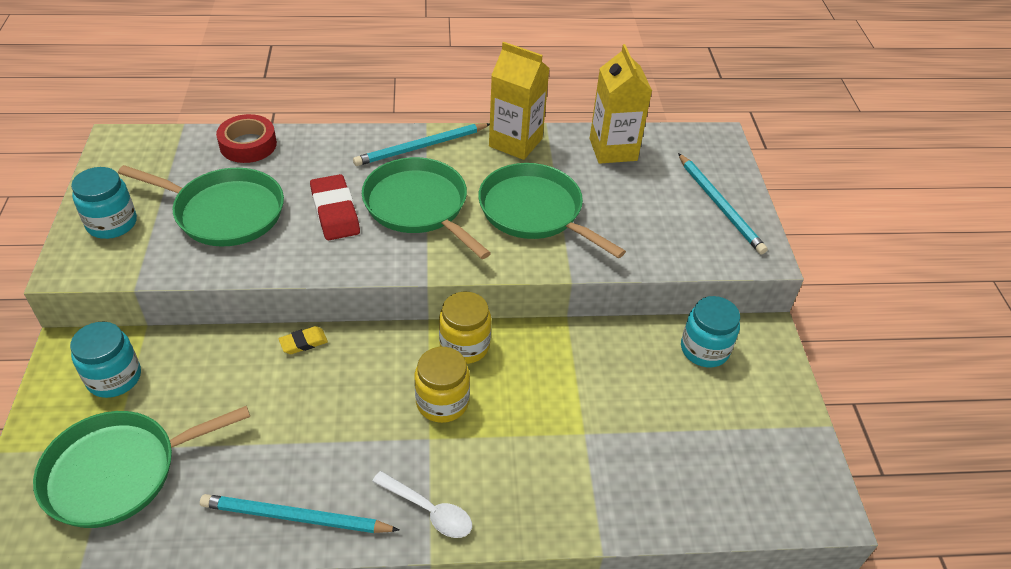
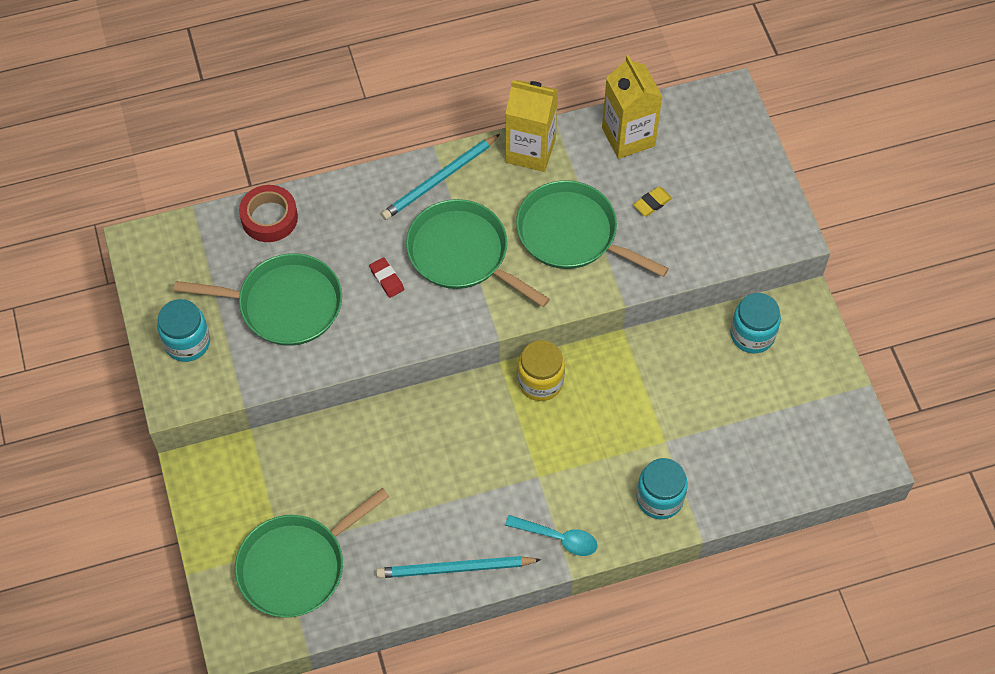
camera: 10 degrees left, 15 degrees up
(114, 377) = (249, 486): turquoise jar -> turquoise jar (659, 498)
(303, 342) = (397, 412): yellow eraser -> yellow eraser (652, 203)
(335, 212) = (387, 279): red eraser -> red eraser, size x0.54
(429, 510) = (558, 538): white spoon -> turquoise spoon
(442, 402) = (538, 441): yellow jar -> none
(720, 206) = (743, 184): turquoise pencil -> none

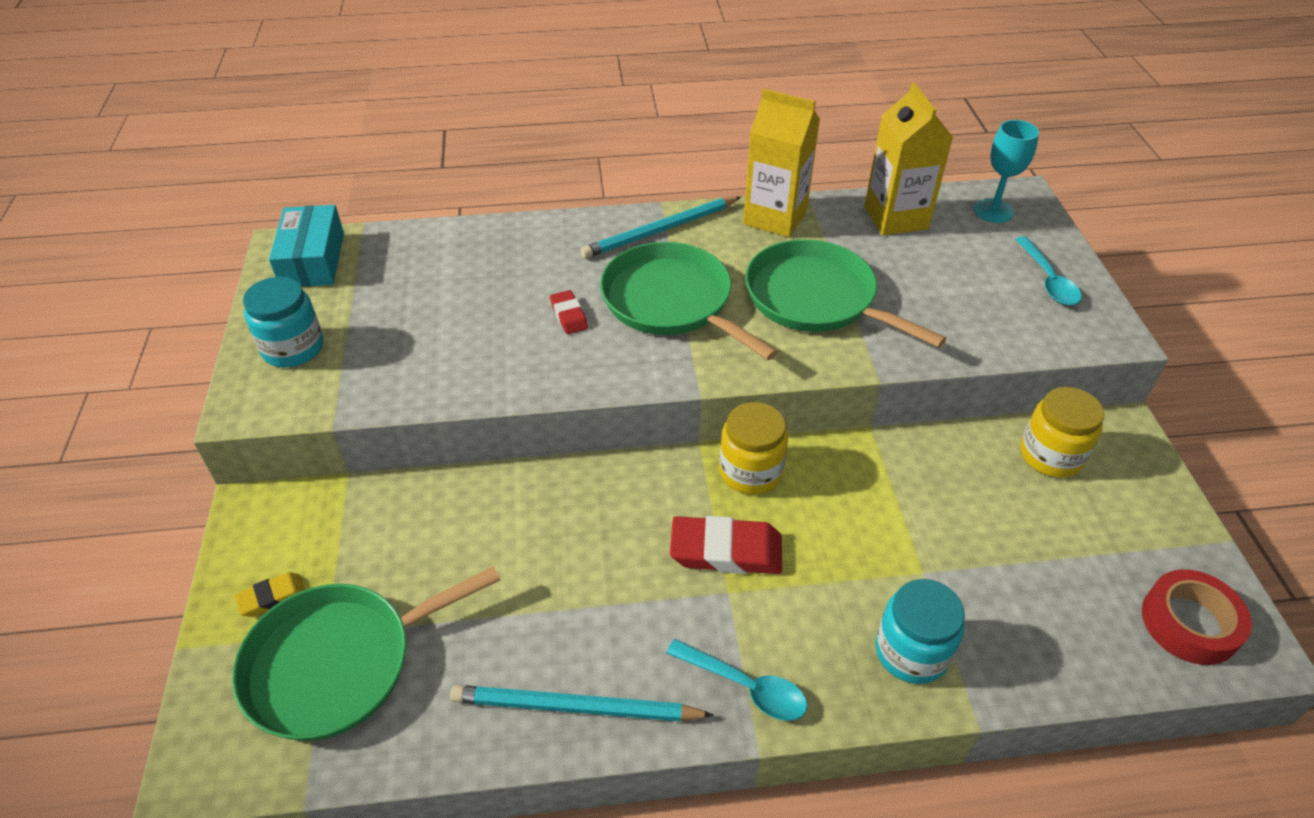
camera: 10 degrees right, 15 degrees down
(166, 253) = (312, 260): none -> turquoise box
(269, 218) = (447, 242): red tape -> red tape (1189, 623)
(284, 304) = (431, 325): green pan -> none
(532, 447) = (726, 551): none -> red eraser
(652, 203) = (922, 281): yellow eraser -> yellow eraser (272, 597)
(706, 117) = (993, 211): none -> turquoise goblet
(747, 188) = (1048, 280): none -> turquoise spoon
(752, 334) = (1051, 455): turquoise jar -> yellow jar

